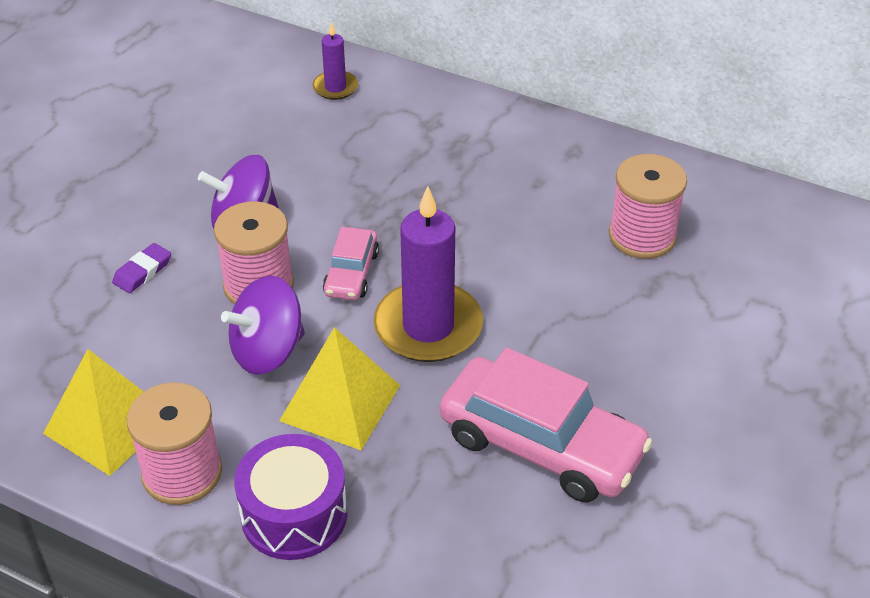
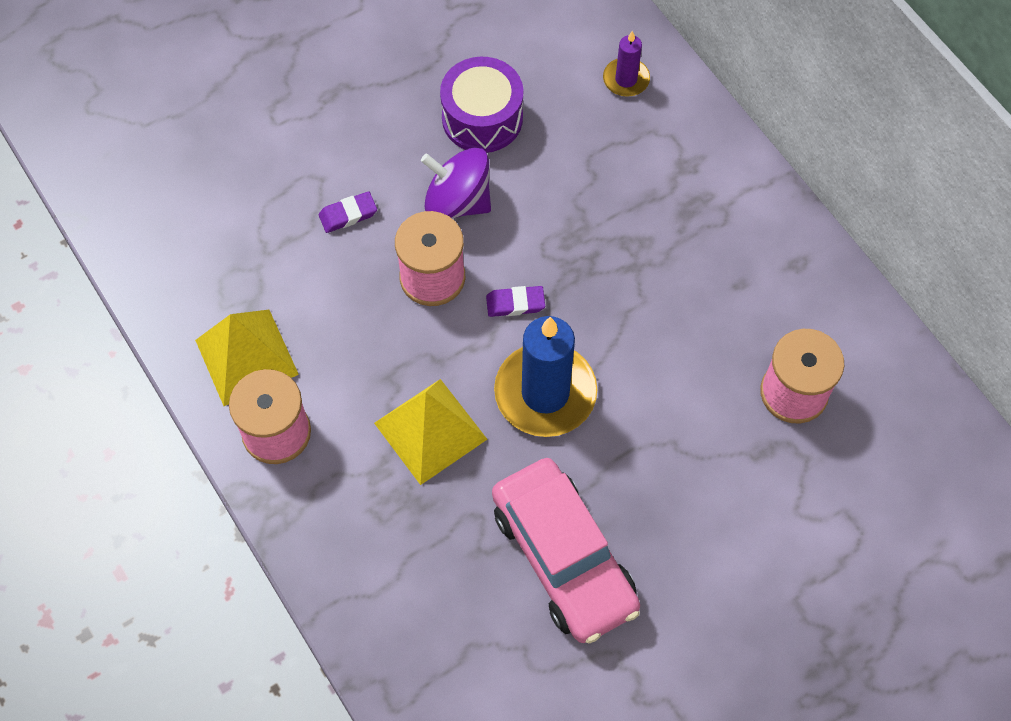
camera: 30 degrees right, 20 degrees up
(268, 351) = (403, 349): purple spinning top -> none
(294, 514) = (337, 515): purple drum -> purple drum (482, 118)
(351, 273) = (515, 303): pink car -> purple eraser
(428, 327) = (545, 393): purple candle -> blue candle

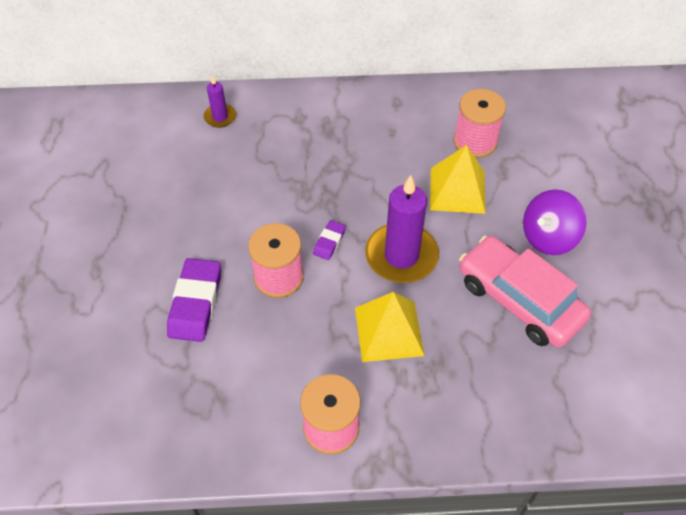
camera: 60 degrees left, 10 degrees down
(246, 357) = (258, 419): yellow pyramid -> yellow pyramid (457, 190)
(348, 214) = (195, 303): purple eraser -> purple eraser, size x1.93
(457, 201) = (234, 237): purple spinning top -> purple spinning top (548, 237)
(482, 118) = (186, 197): purple drum -> none
(545, 393) = (401, 256): blue candle -> purple candle
(563, 557) = (519, 300): pink car -> pink car turned 135 degrees counterclockwise

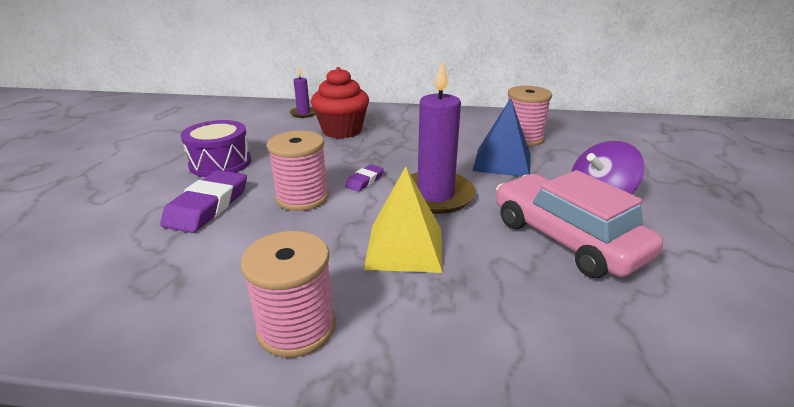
camera: 10 degrees right, 25 degrees down
(172, 232) = (220, 163): none -> purple drum
(277, 150) = (342, 130): none -> red cupcake
(457, 190) = (502, 162): yellow pyramid -> blue pyramid

